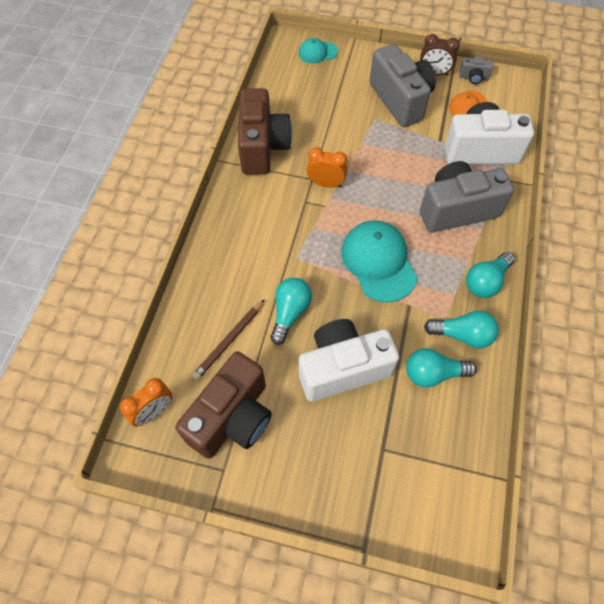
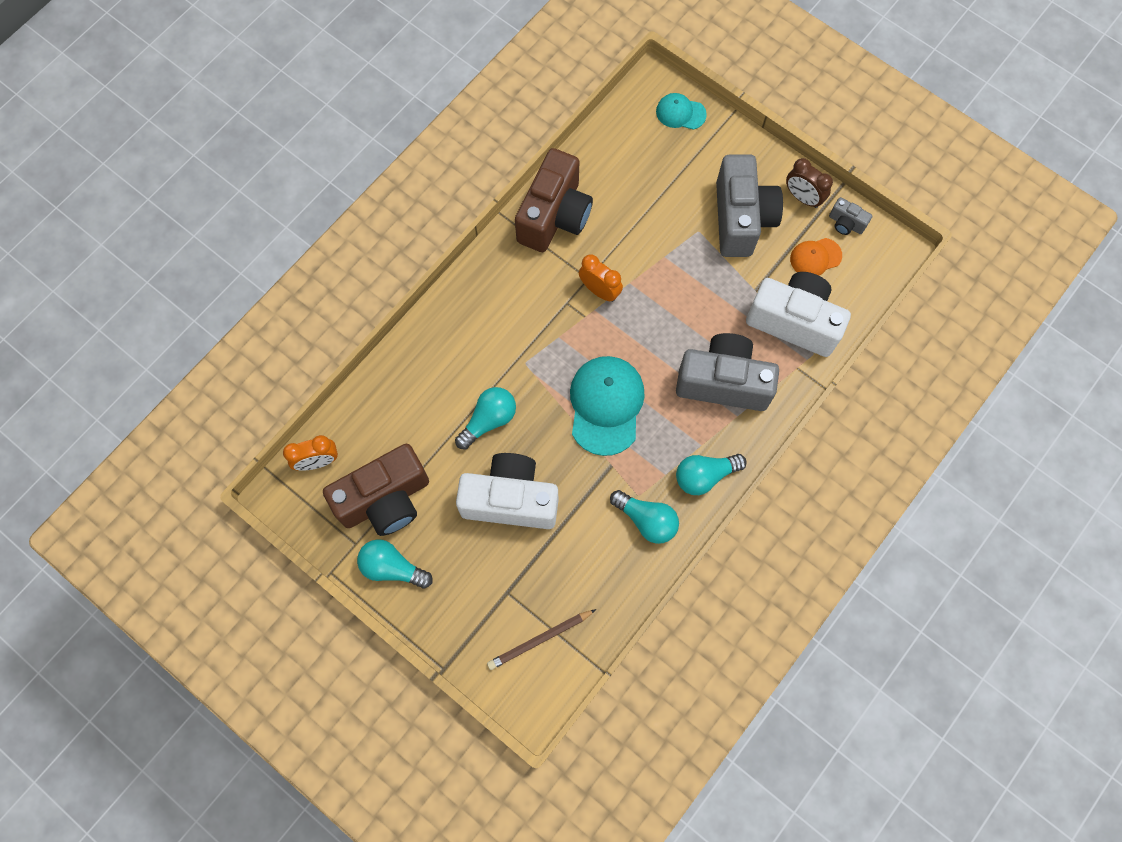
camera: 25 degrees right, 10 degrees up
(229, 341) = (416, 423): brown pencil -> brown pencil (540, 639)
(433, 373) = (595, 544): turquoise light bulb -> turquoise light bulb (392, 567)

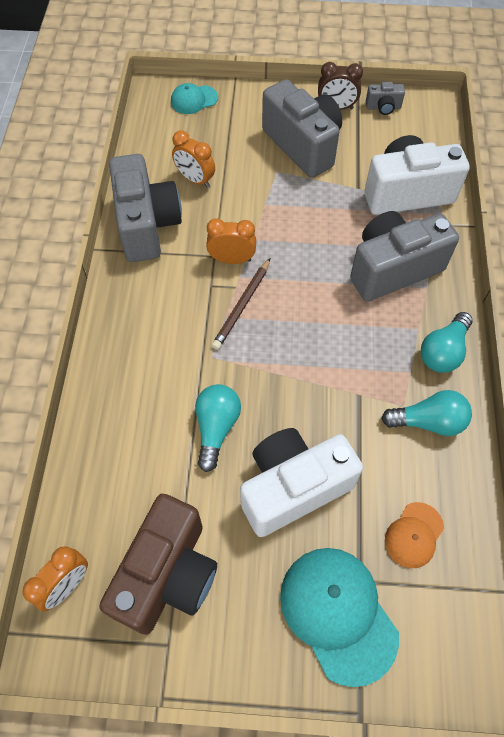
camera: 35 degrees left, 10 degrees down
(392, 567) = (226, 642): turquoise light bulb -> none
(540, 639) = (428, 606): brown pencil -> brown pencil (242, 306)
(554, 216) = (147, 225): brown camera -> grey camera
(606, 405) = (312, 347): turquoise cap -> turquoise cap (338, 613)
(623, 196) = (195, 179): none -> orange clock
(815, 257) = (382, 141): orange cap -> orange cap (414, 535)

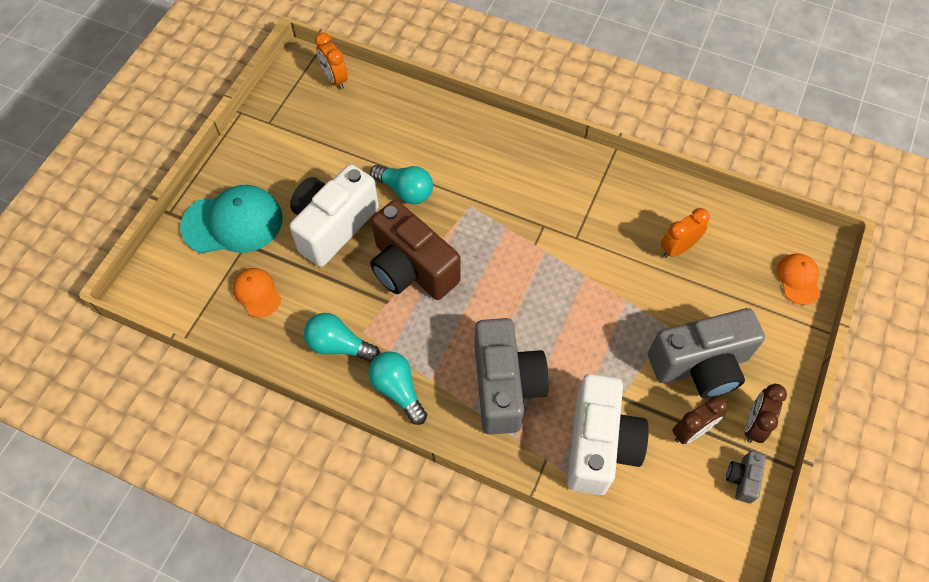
camera: 110 degrees right, 0 degrees up
(147, 225) = (630, 194): grey camera -> none
(168, 574) = (312, 133): brown camera -> brown camera (412, 268)
(194, 100) = (798, 279): turquoise cap -> orange cap
(232, 259) = (566, 250): orange clock -> none
(242, 306) = (512, 243): brown pencil -> none
(293, 487) = (333, 226): white camera -> white camera turned 135 degrees counterclockwise
(362, 141) = (691, 431): none -> brown clock
(428, 421) = (339, 345): turquoise light bulb -> turquoise light bulb turned 90 degrees clockwise

